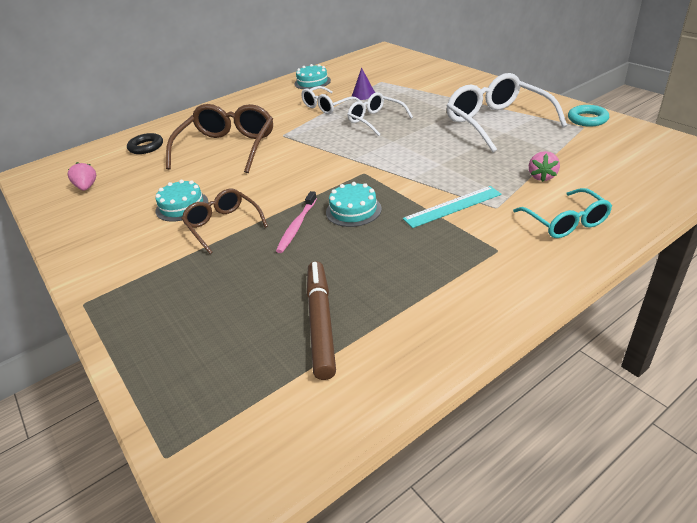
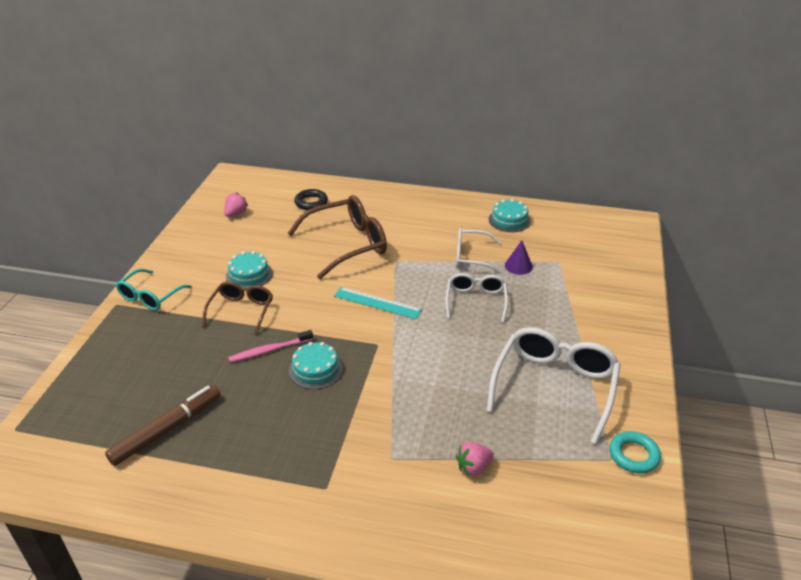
camera: 45 degrees right, 0 degrees up
(452, 206) = (369, 428): turquoise ruler -> turquoise ruler (377, 303)
(565, 222) = (405, 517): turquoise glasses -> turquoise glasses (150, 296)

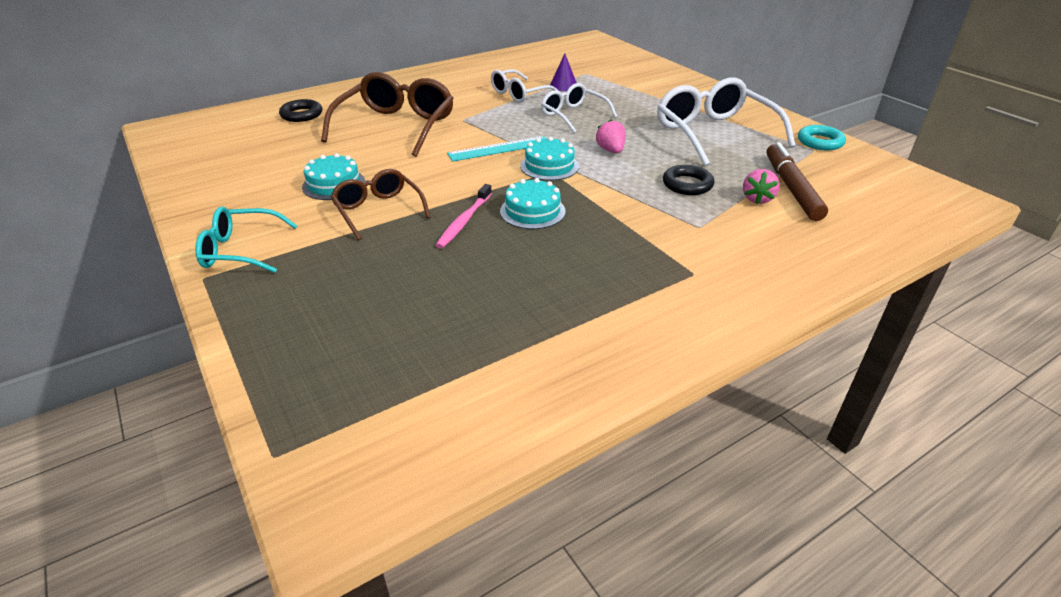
camera: 45 degrees left, 0 degrees up
(150, 296) = (241, 250): turquoise glasses -> turquoise glasses turned 105 degrees clockwise
(167, 429) = (476, 330): brown marker -> brown marker (791, 188)
(236, 214) = (226, 151): pink strawberry -> pink strawberry (611, 150)
(446, 418) = (687, 184): none -> black ring
(509, 220) = (506, 65): turquoise cake -> turquoise cake (549, 166)

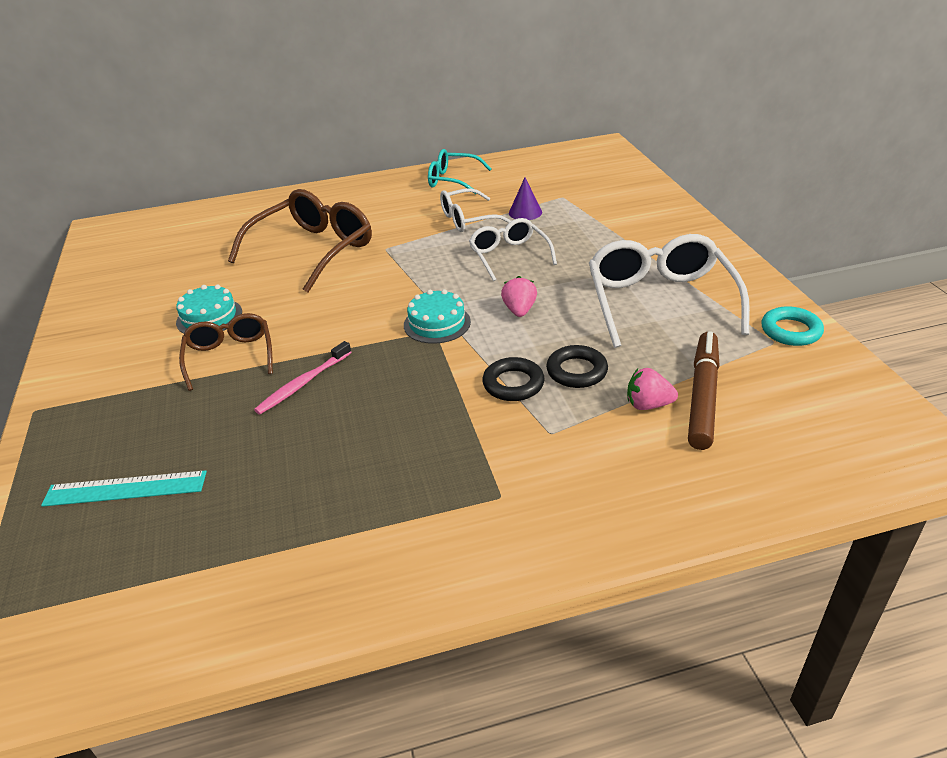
camera: 20 degrees right, 0 degrees up
(241, 250) = (83, 384): turquoise glasses -> turquoise glasses (453, 180)
(301, 114) = (232, 225): black ring -> black ring (513, 384)
(499, 149) = (399, 292): turquoise ruler -> turquoise ruler (125, 489)
(532, 211) = (380, 381): turquoise cake -> none
(757, 199) = (648, 405): pink strawberry -> pink strawberry turned 60 degrees clockwise

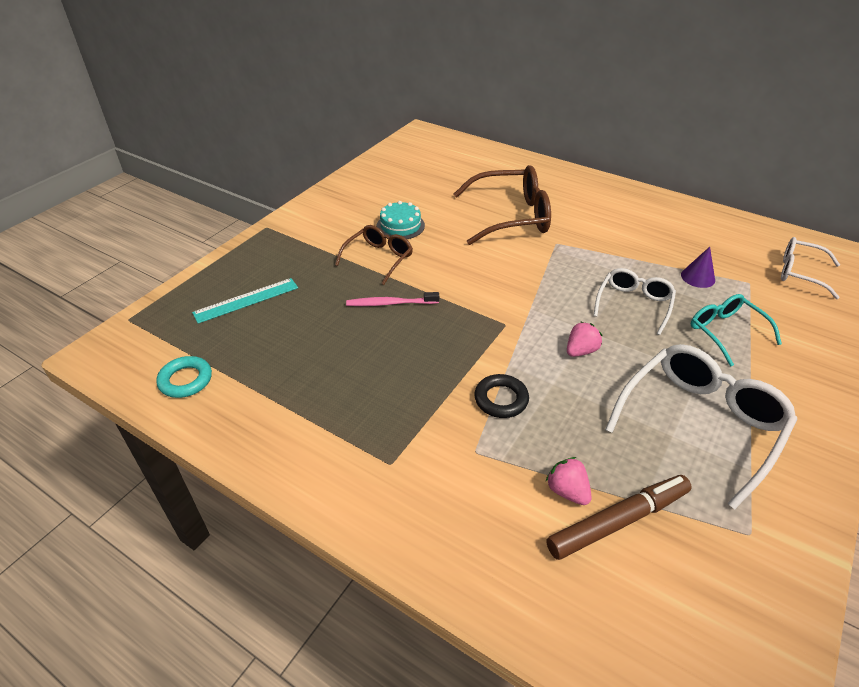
camera: 45 degrees right, 5 degrees up
(125, 489) = (246, 300): turquoise ruler -> turquoise ruler turned 75 degrees counterclockwise
(437, 323) = (514, 320): turquoise cake -> none
(453, 180) = (678, 217): turquoise glasses -> turquoise glasses (726, 332)
(468, 219) = (644, 256): white glasses -> white glasses (800, 273)
(576, 371) = (554, 425): black ring -> none
(791, 331) = (783, 539): turquoise ring -> turquoise ring (185, 380)

